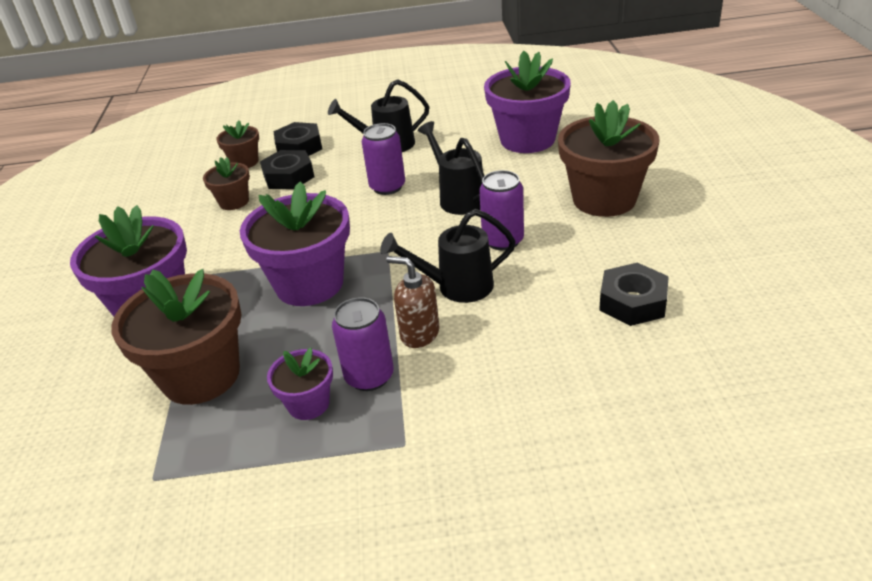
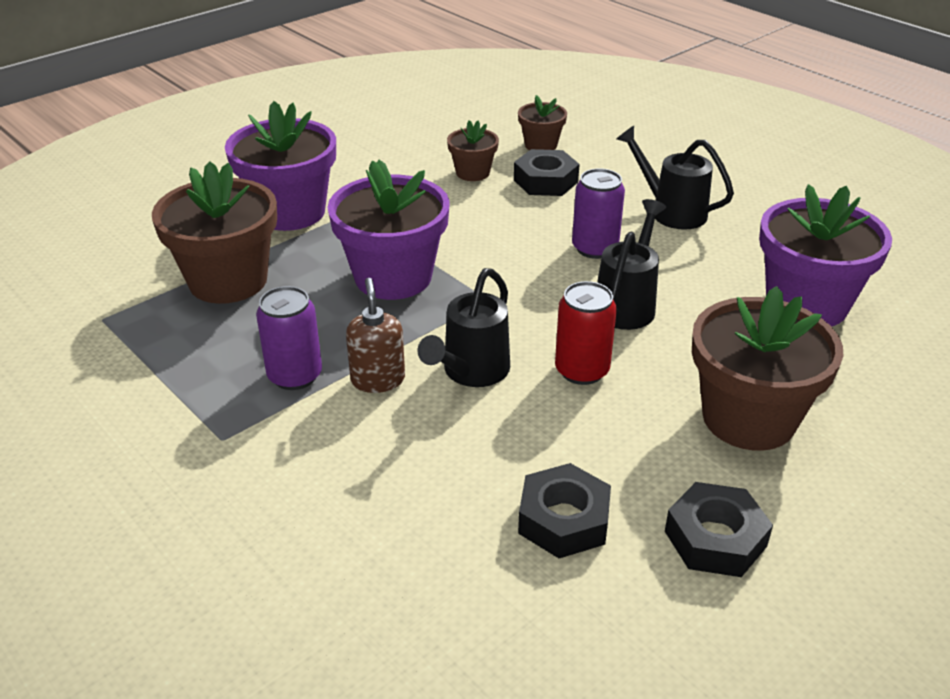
camera: 50 degrees right, 0 degrees up
(299, 147) = (602, 161): black nut -> black nut (715, 538)
(308, 404) = (235, 357): purple flower pot -> none
(457, 287) = (471, 372): black watering can -> black watering can turned 105 degrees counterclockwise
(503, 240) = (582, 370): purple can -> red can

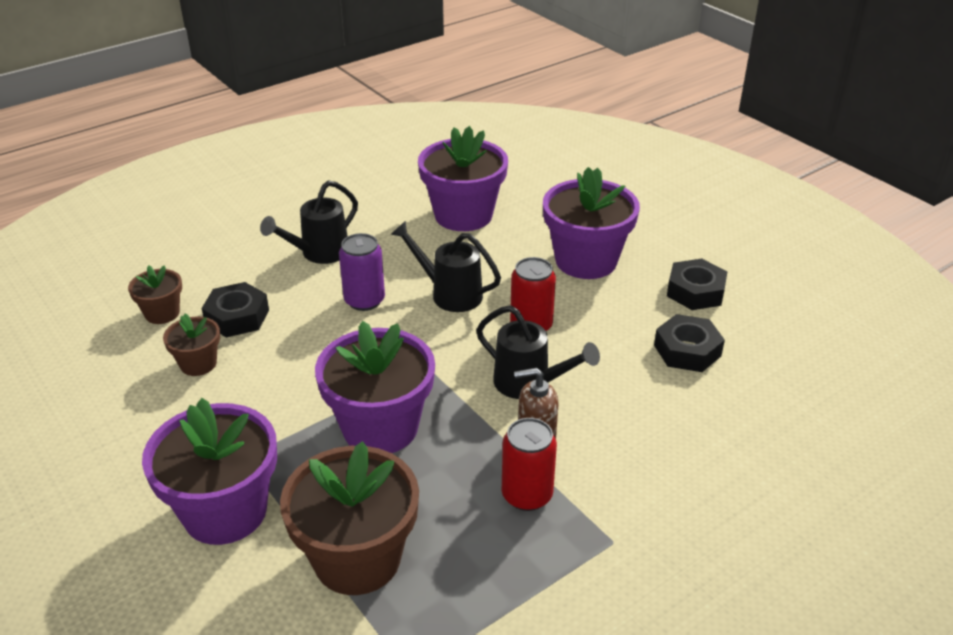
camera: 85 degrees left, 0 degrees up
(295, 376) = (527, 495): purple can -> red can
(748, 418) = (586, 260): brown flower pot -> purple flower pot

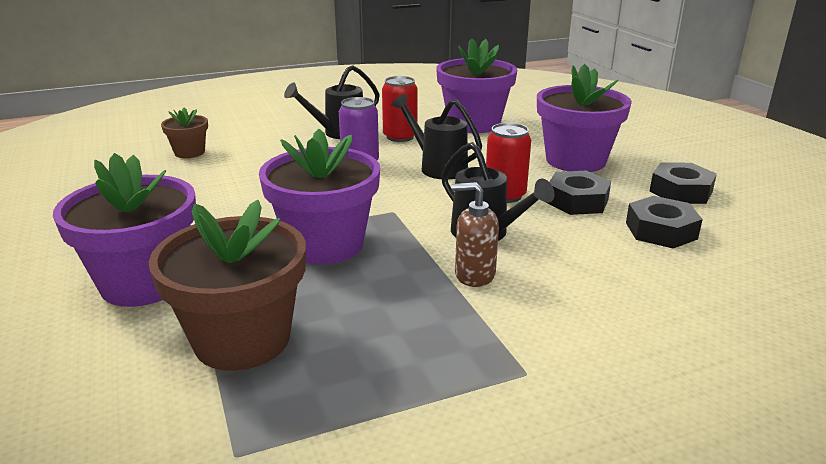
camera: 15 degrees right, 10 degrees down
(198, 364) = (195, 184): brown flower pot -> none
(237, 317) = (247, 161): black nut -> black nut (577, 201)
(527, 495) = (445, 317): red can -> red can (400, 137)

